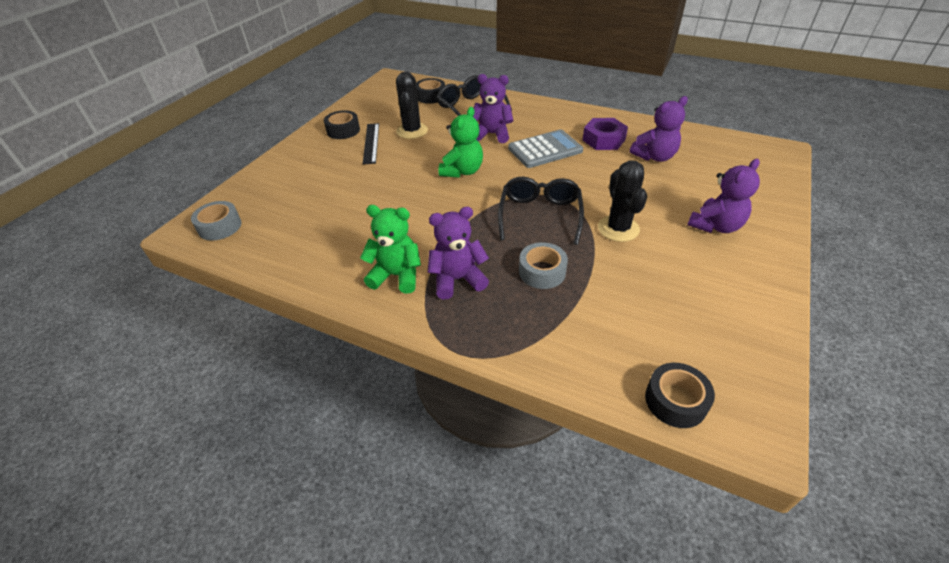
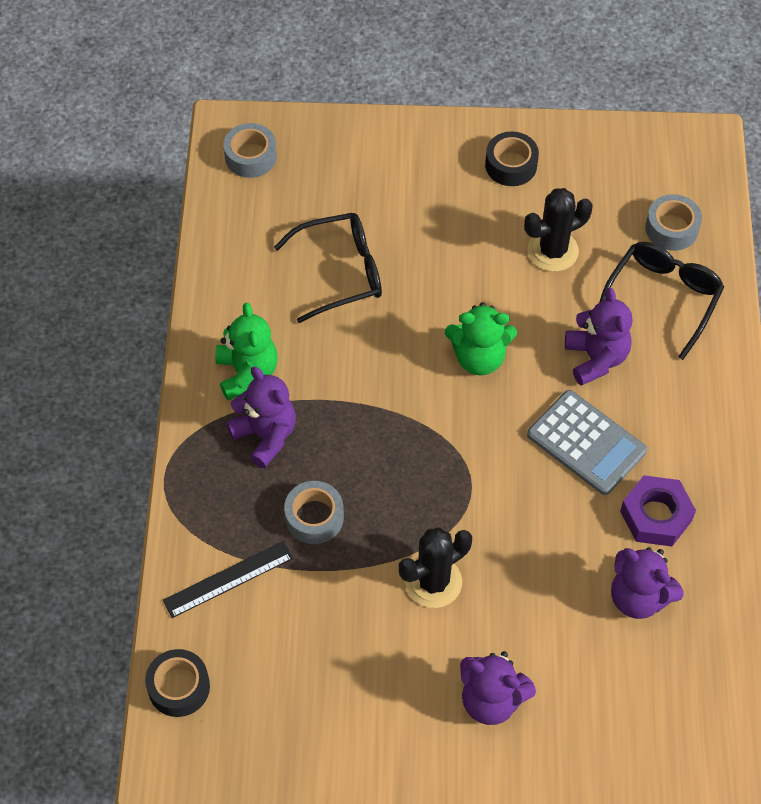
camera: 65 degrees right, 15 degrees up
(371, 143) = (496, 216): black ruler -> black ruler (228, 579)
(430, 96) = (671, 228): black tape -> grey tape
(540, 215) = (421, 483): black glasses -> black glasses (341, 272)

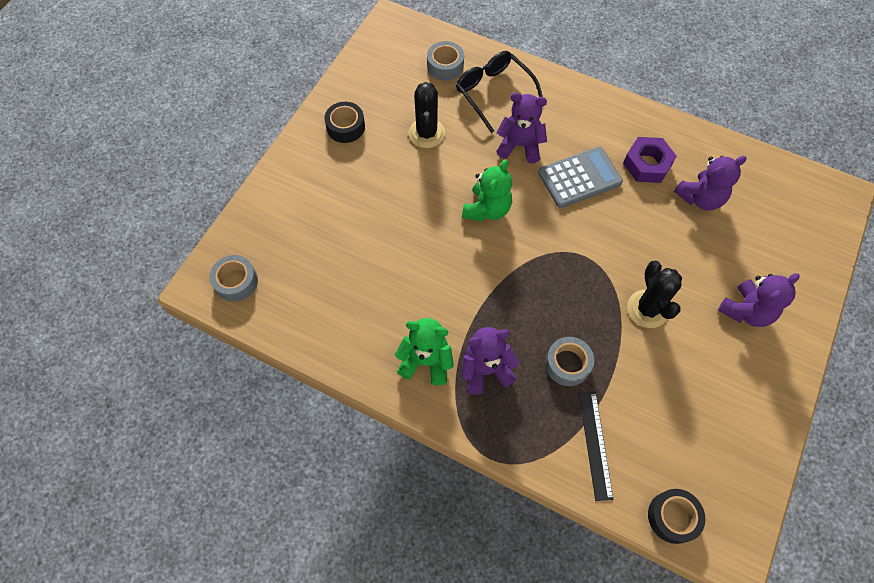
camera: 65 degrees left, 5 degrees up
(341, 272) = (373, 263): black glasses -> none

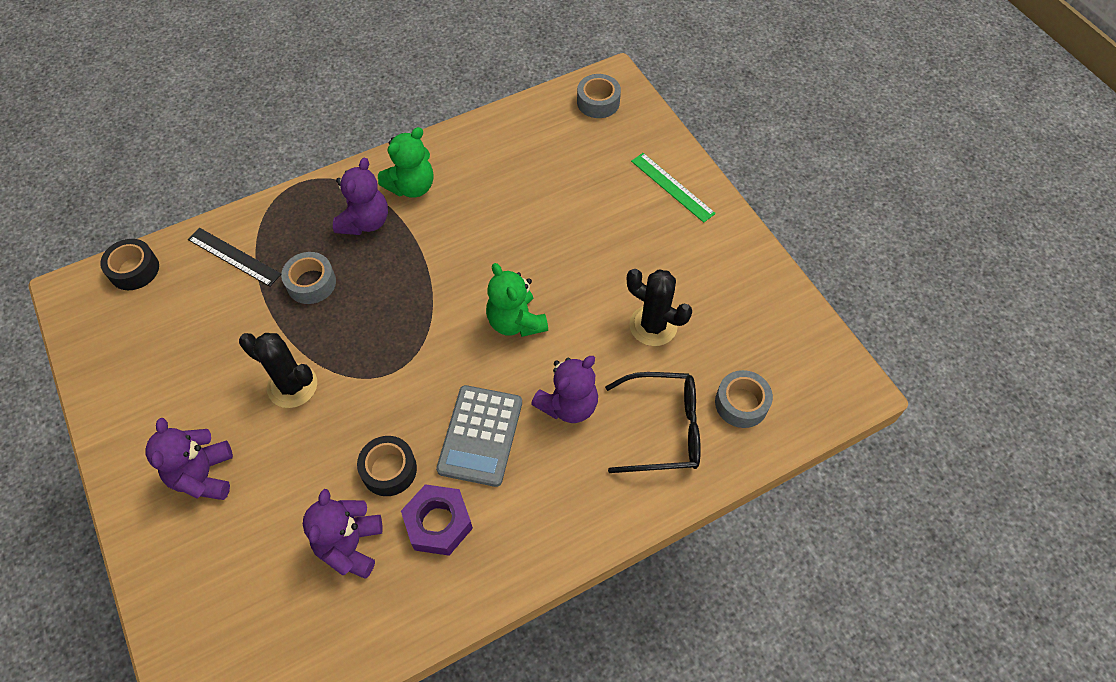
camera: 125 degrees right, 5 degrees down
(296, 183) = (672, 187): none -> green ruler
(345, 127) = (715, 259): black tape -> black tape (389, 470)

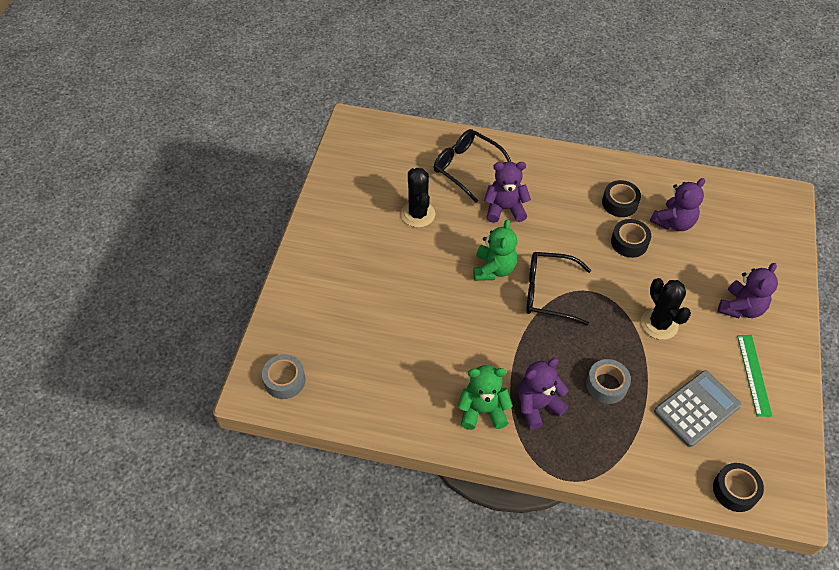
camera: 140 degrees left, 5 degrees down
(234, 257) = (652, 446): black ruler -> none
(437, 337) = (548, 293): none -> black glasses
(438, 523) = (619, 203): purple nut -> black tape
(480, 435) = (566, 226): grey calculator -> grey calculator (697, 409)
(672, 187) = (312, 281): green ruler -> green ruler (753, 375)
(741, 403) = (415, 152): grey tape -> none

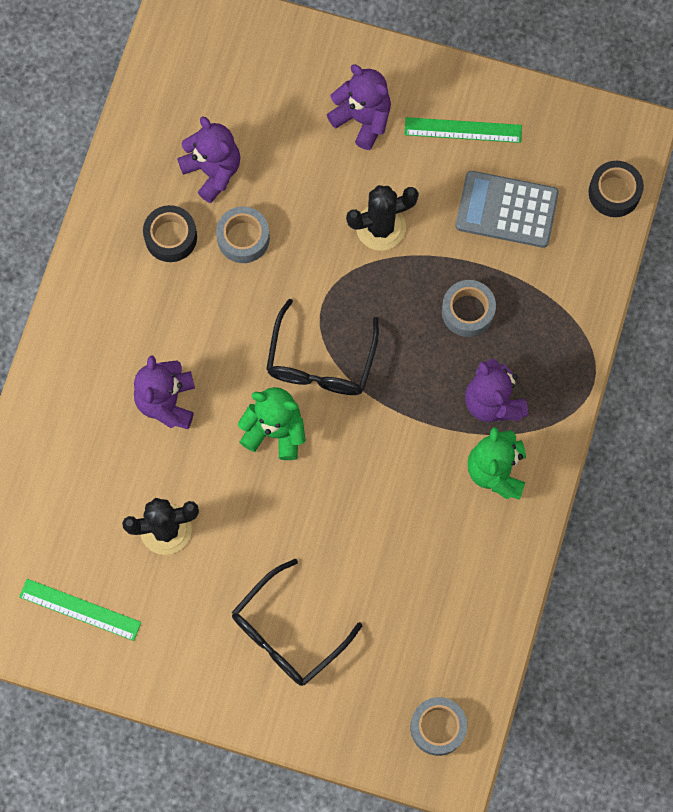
camera: 85 degrees left, 20 degrees up
(362, 175) = (80, 610): none -> green ruler
(466, 167) = (80, 448): black glasses -> black glasses (287, 633)
(629, 242) = (243, 238): black tape -> grey tape
(697, 409) = (506, 209): grey calculator -> grey calculator turned 45 degrees counterclockwise

